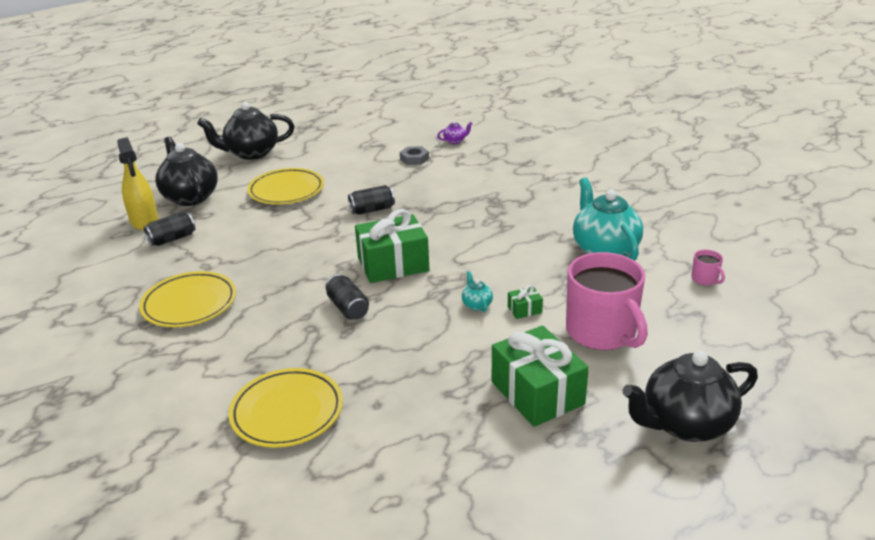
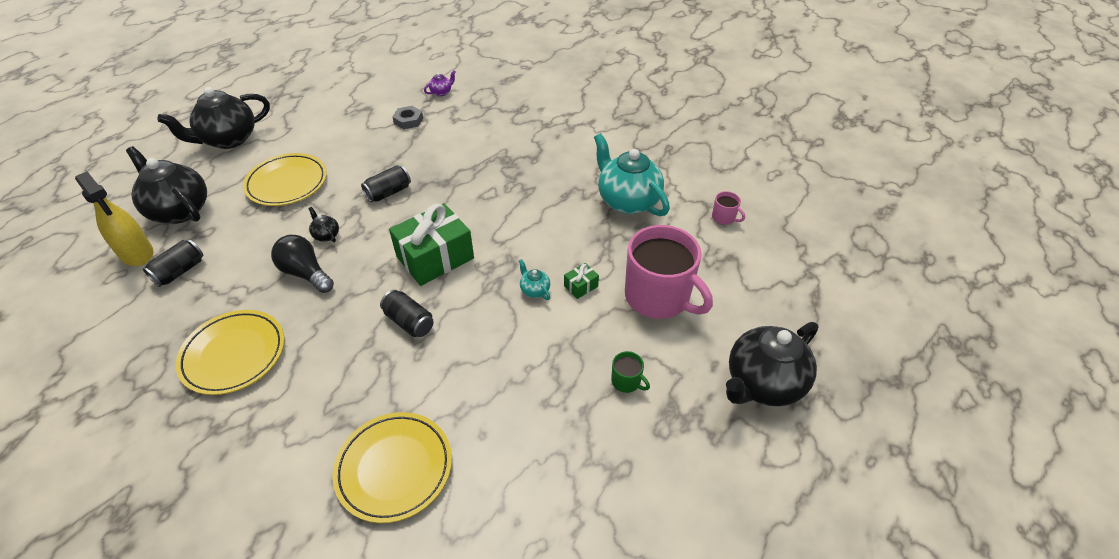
camera: 20 degrees left, 15 degrees up
(273, 257) = (305, 273): none -> black light bulb
(303, 233) = (326, 235): none -> black teapot
(537, 393) = (626, 381): green gift -> green mug

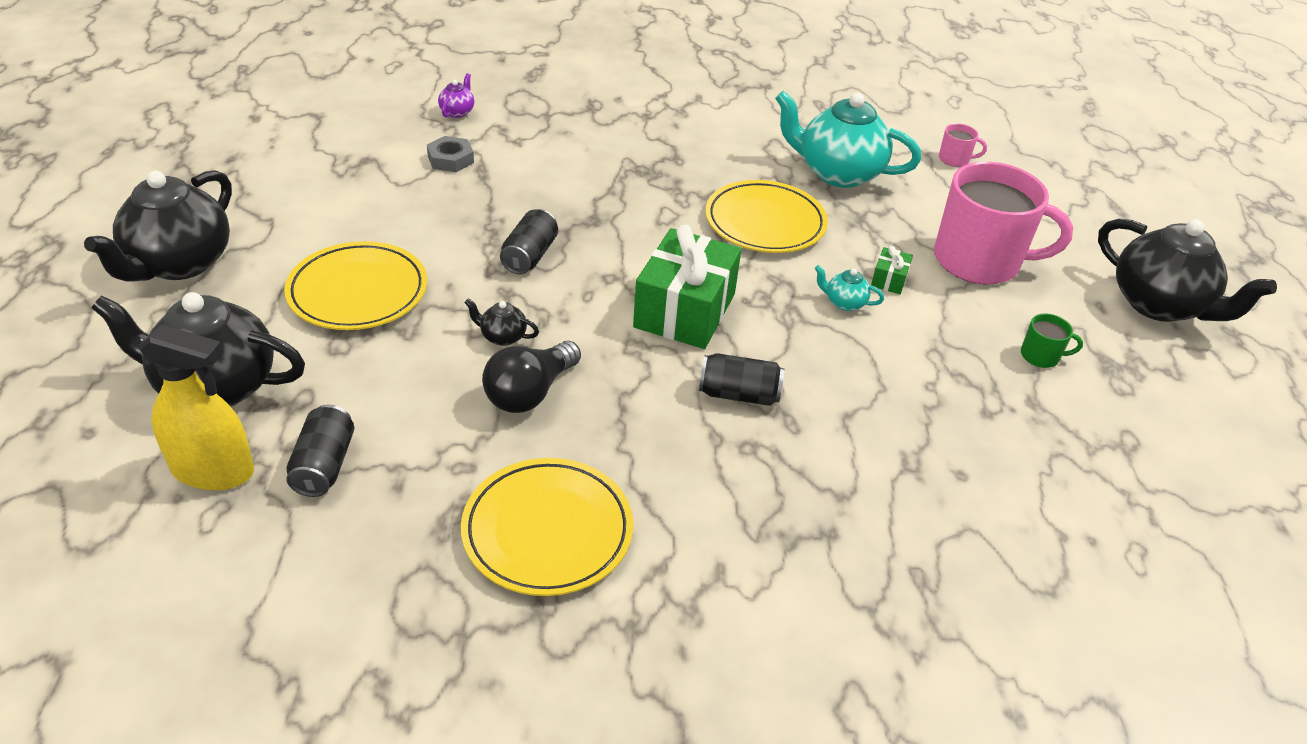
camera: 35 degrees left, 5 degrees down
(305, 273) = (529, 393): black light bulb -> black light bulb turned 60 degrees counterclockwise
(394, 468) = (908, 555): yellow plate -> yellow plate (765, 222)
(762, 383) = (1159, 305): black teapot -> black teapot turned 60 degrees counterclockwise

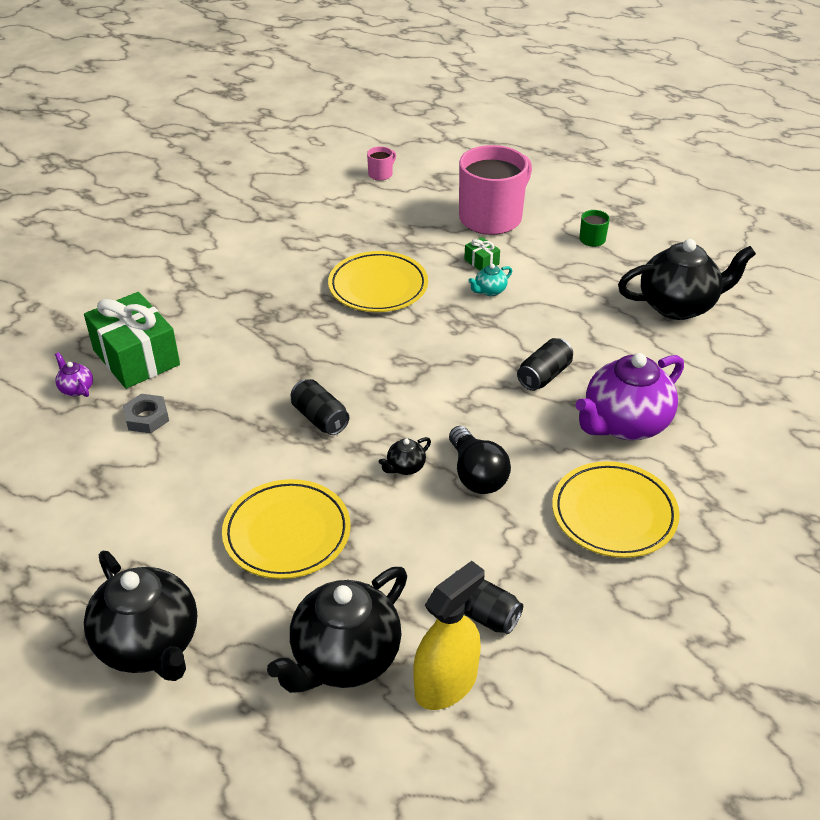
camera: 55 degrees left, 0 degrees up
(684, 310) = (444, 365): green gift -> green gift (136, 357)
(714, 493) = (624, 424): none -> purple teapot
(837, 173) = (351, 229): turquoise teapot -> none
(1159, 305) = (581, 175): black teapot -> black teapot (678, 306)

